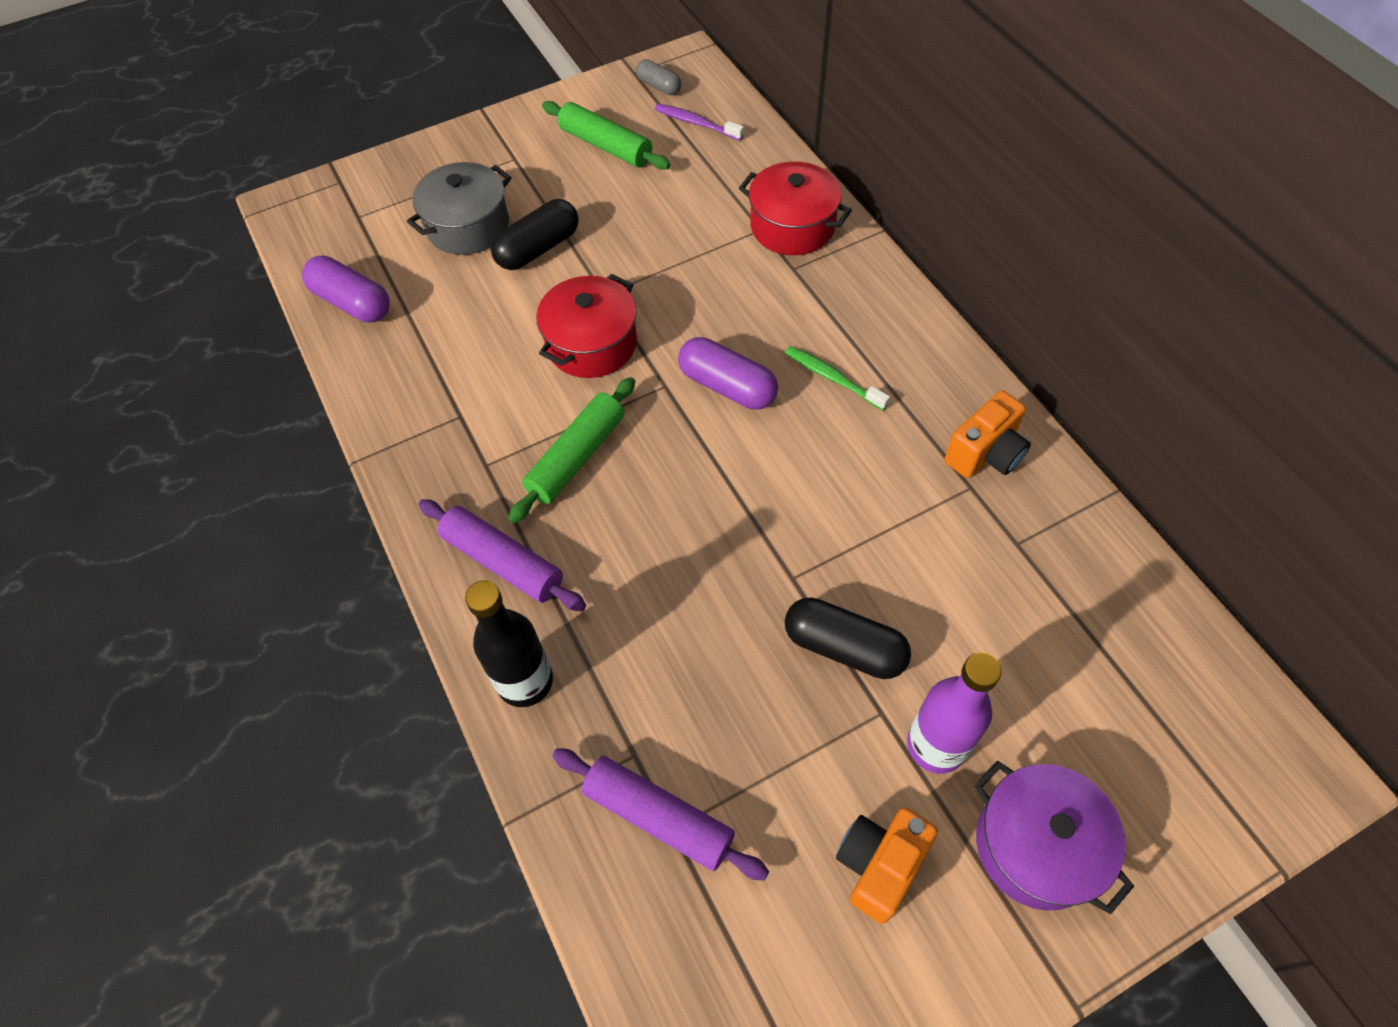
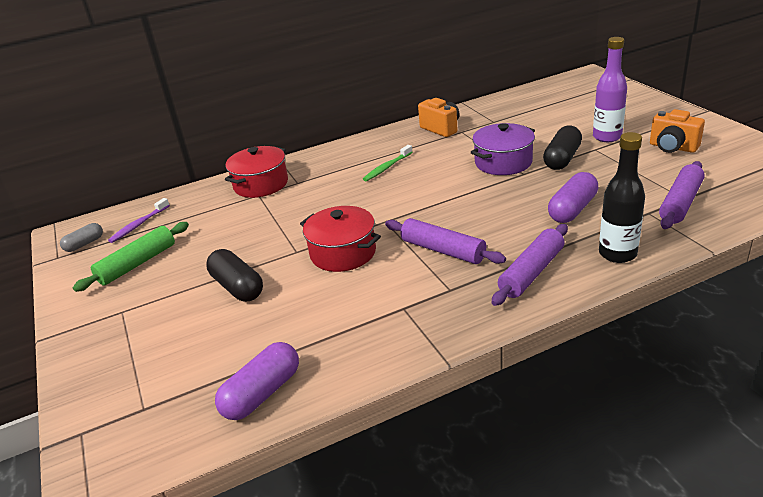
camera: 85 degrees left, 25 degrees down
(468, 226) = (193, 329): grey pot -> none
(576, 457) = (443, 250): green rolling pin -> purple rolling pin
(727, 386) = (389, 199): purple capsule -> purple capsule (572, 209)
(1037, 845) = (644, 117): purple pot -> purple pot (503, 162)

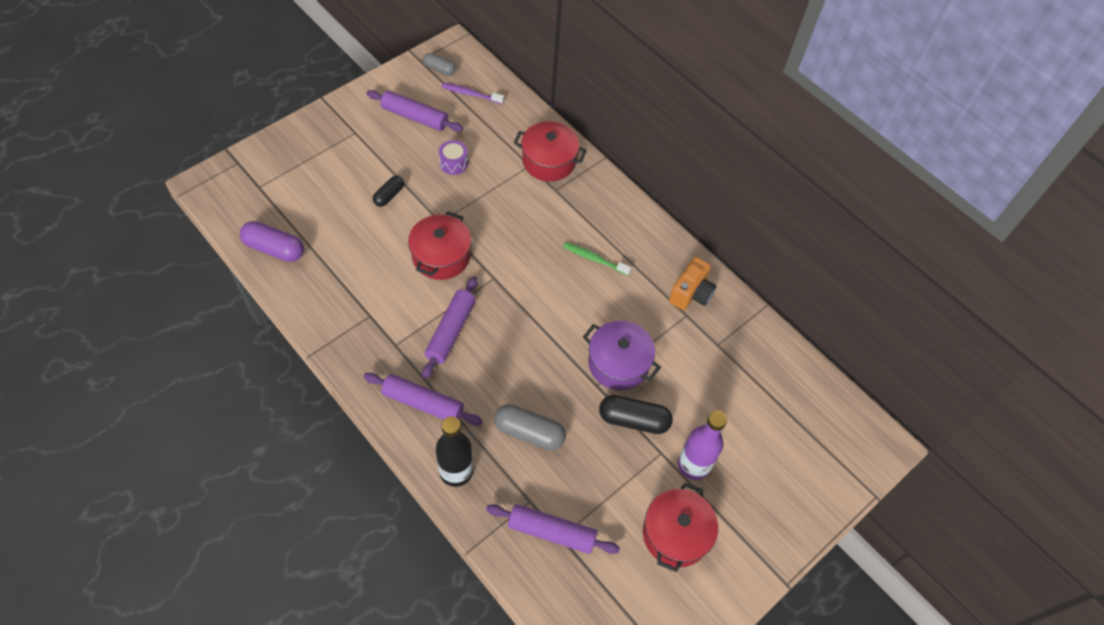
camera: 65 degrees right, 25 degrees up
(137, 264) = (415, 117): green rolling pin -> purple rolling pin
(223, 239) = (453, 163): none -> purple drum
(237, 287) = (389, 195): black capsule -> black capsule, size x0.61
(572, 209) = (529, 432): purple capsule -> grey capsule
(672, 147) = (675, 534): orange camera -> red pot

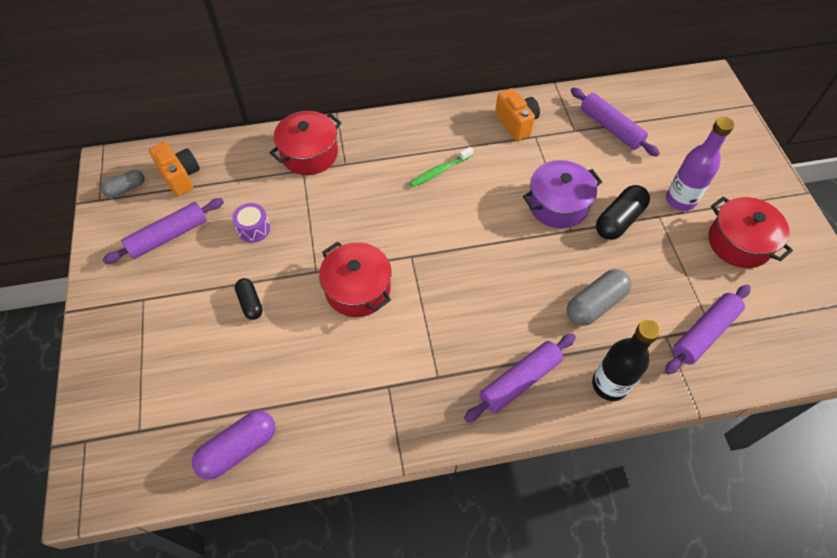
camera: 55 degrees left, 0 degrees up
(451, 331) = (450, 319): purple rolling pin -> purple rolling pin (610, 128)
(471, 94) = (181, 177): purple toothbrush -> orange camera

